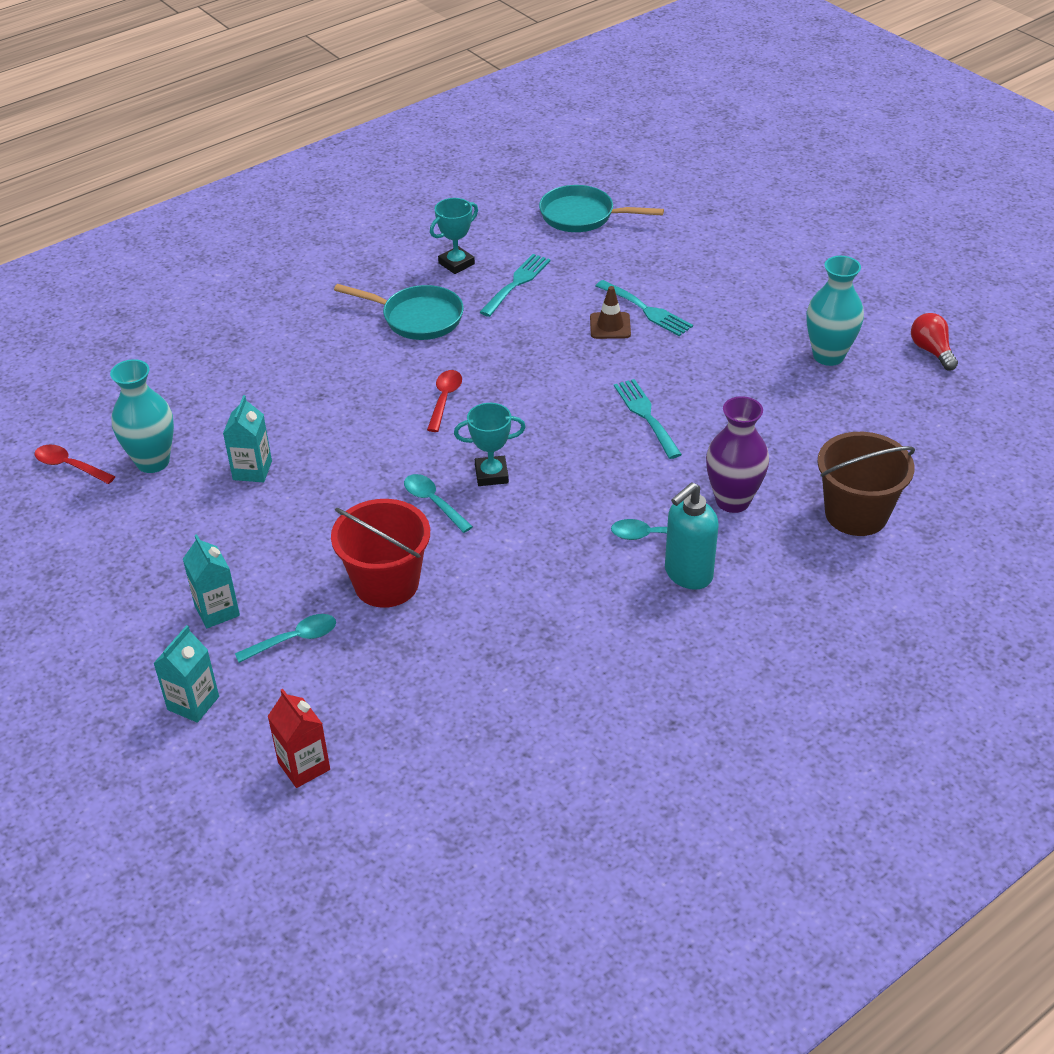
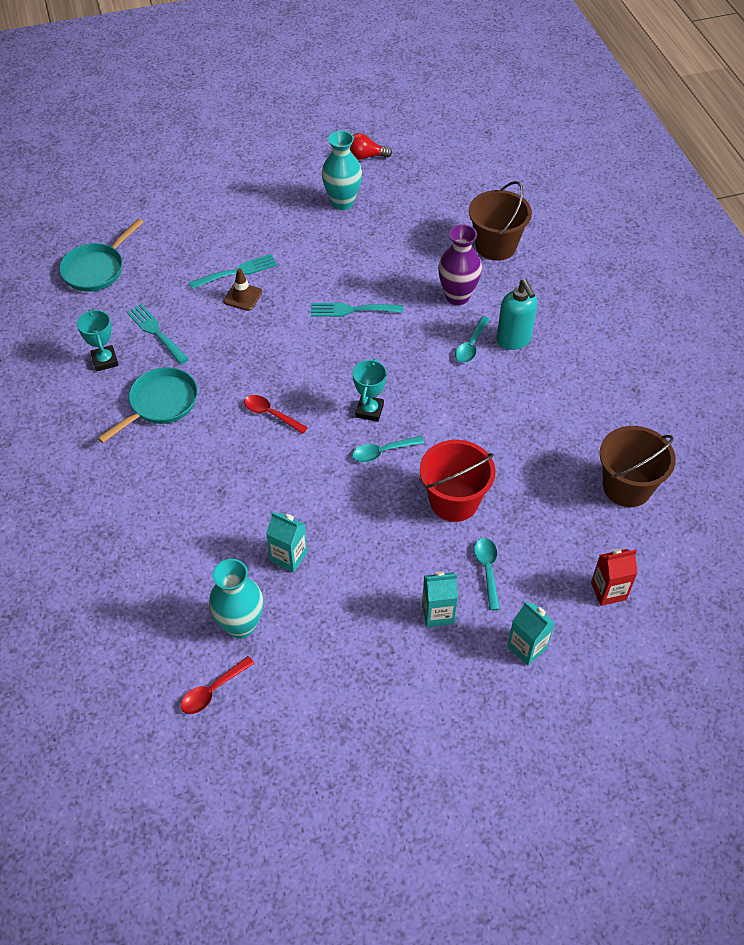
camera: 70 degrees left, 10 degrees up
(486, 750) = (627, 487): none -> brown bucket

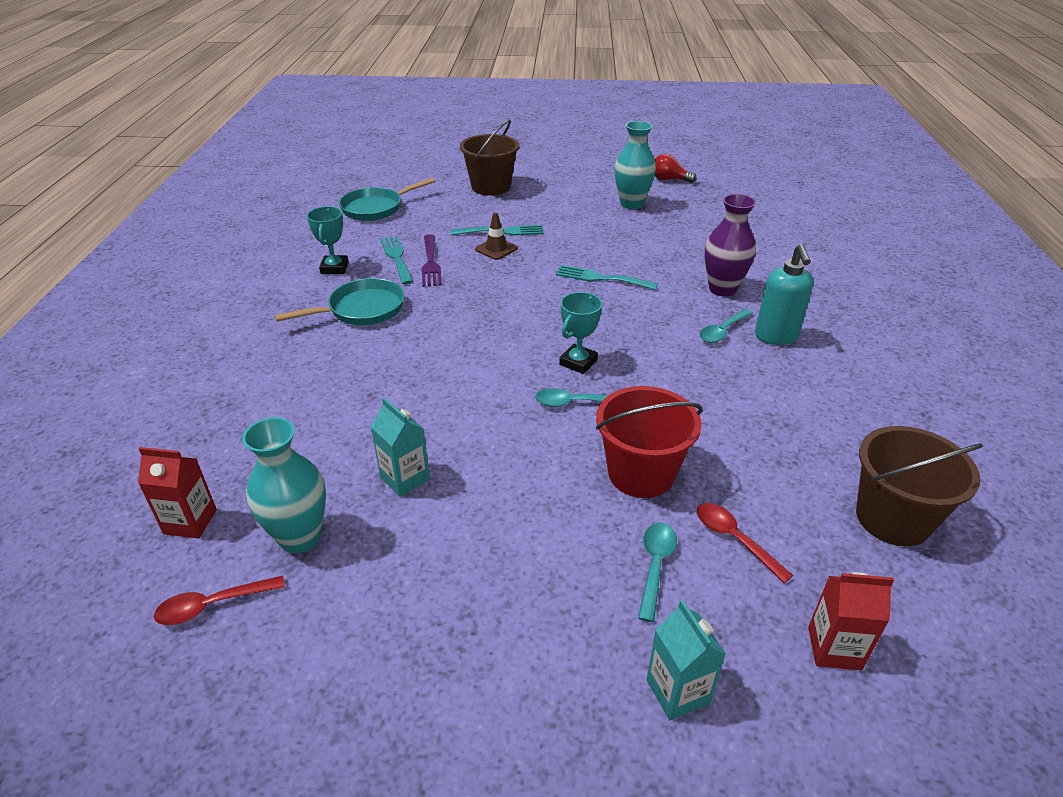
camera: 20 degrees right, 15 degrees down
(153, 639) = (190, 522): none -> red carton
(191, 331) = (431, 263): none -> purple fork
(271, 414) = (467, 342): red spoon -> red spoon (734, 539)
(438, 613) = (562, 600): turquoise carton -> none
(495, 246) = (781, 259): brown bucket -> brown bucket (491, 187)

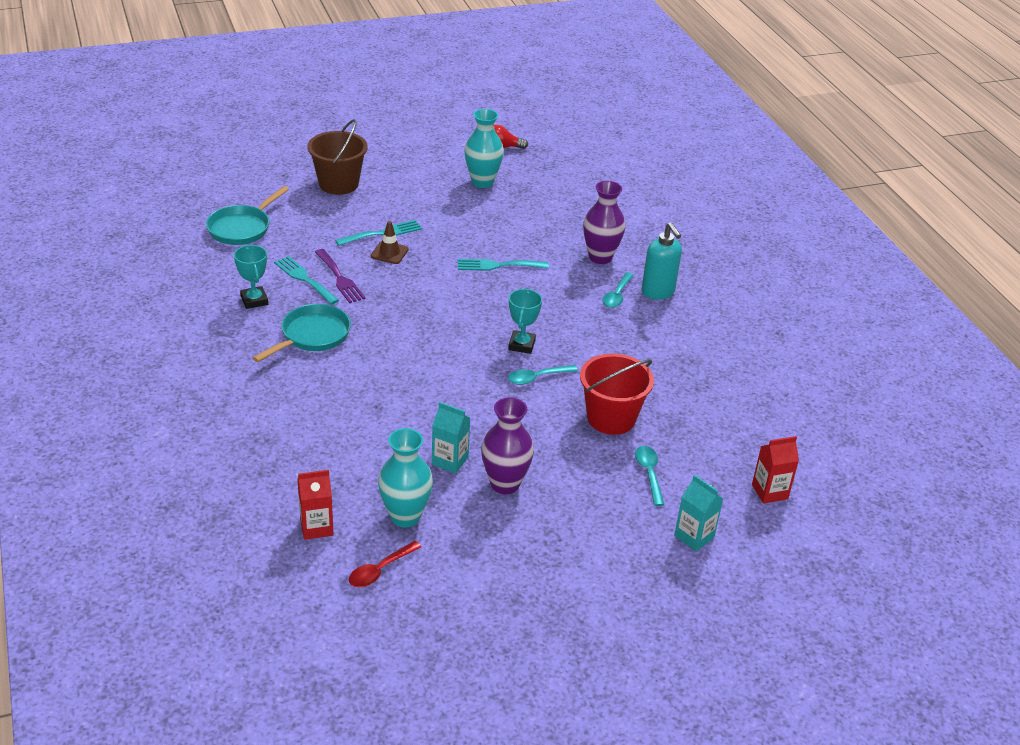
camera: 25 degrees left, 0 degrees up
(451, 527) = (505, 484): none -> purple vase
(734, 539) = (690, 445): red spoon -> none
(892, 518) = (779, 409): brown bucket -> none

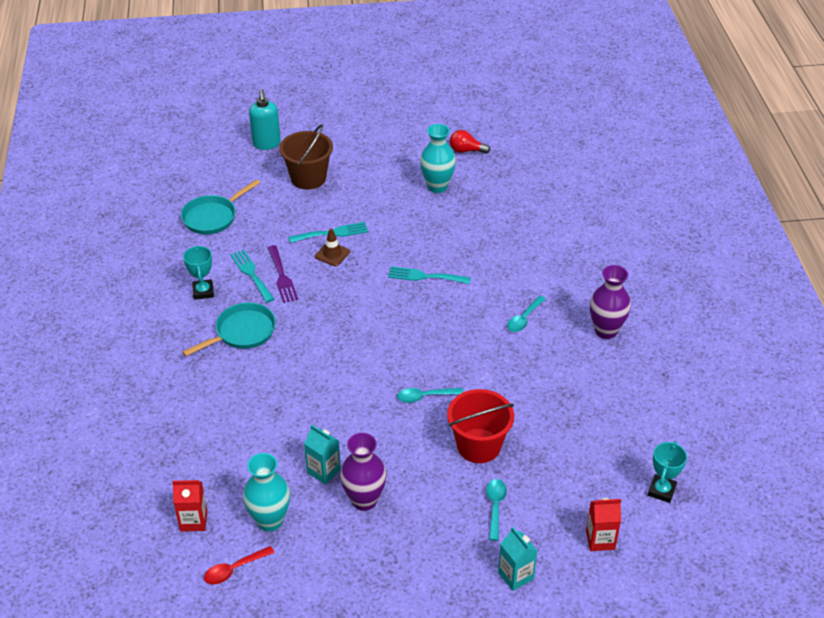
camera: 15 degrees right, 5 degrees up
(521, 345) = (421, 361): turquoise trophy -> turquoise trophy (661, 490)
(600, 257) = (521, 276): purple vase -> purple vase (606, 331)
(658, 292) = (563, 319): turquoise soap dispenser -> turquoise soap dispenser (266, 144)

